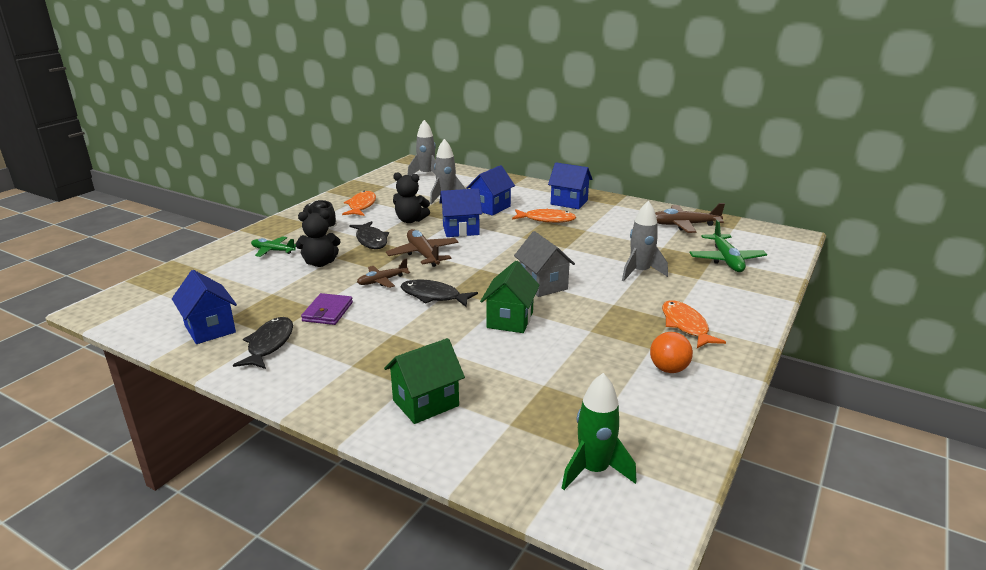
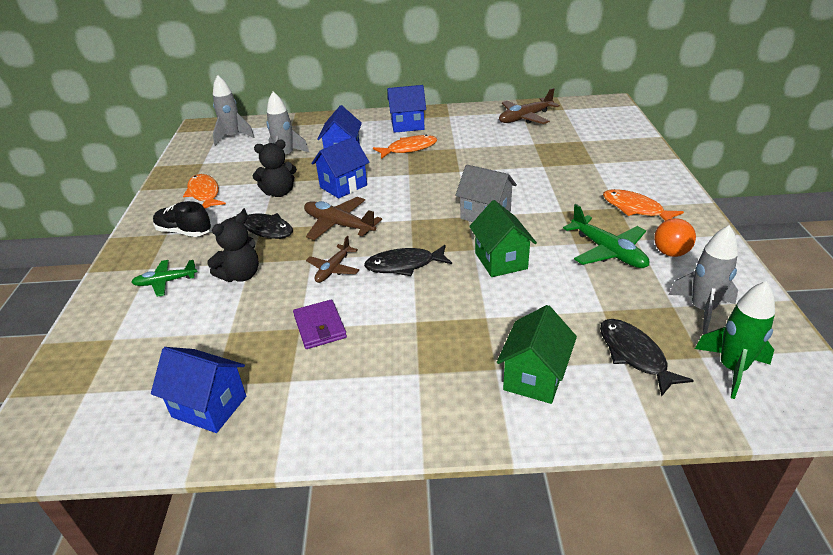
camera: 30 degrees left, 10 degrees up
(269, 344) = (303, 392): black fish -> black fish (634, 355)
(640, 272) = (546, 173): grey rocket -> grey rocket (702, 310)
(726, 260) = (593, 139): green plane -> green plane (608, 251)

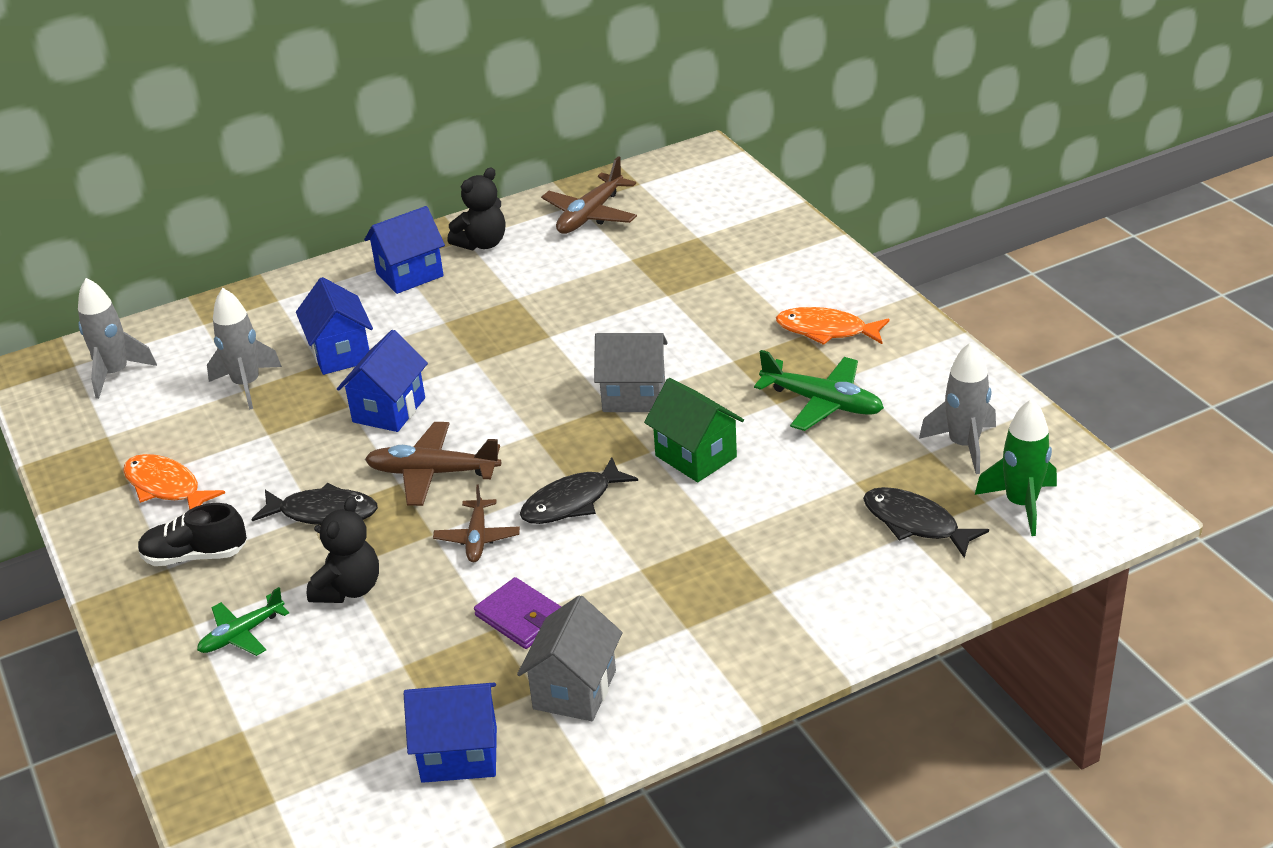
camera: 25 degrees left, 0 degrees up
(279, 192) = (293, 449): black teddy bear -> black teddy bear (482, 243)
(314, 390) = (574, 690): none -> grey house
(409, 149) = (444, 318): orange fish -> none
(534, 377) = (820, 586): green house -> none
(670, 253) = (897, 382): orange ball -> none

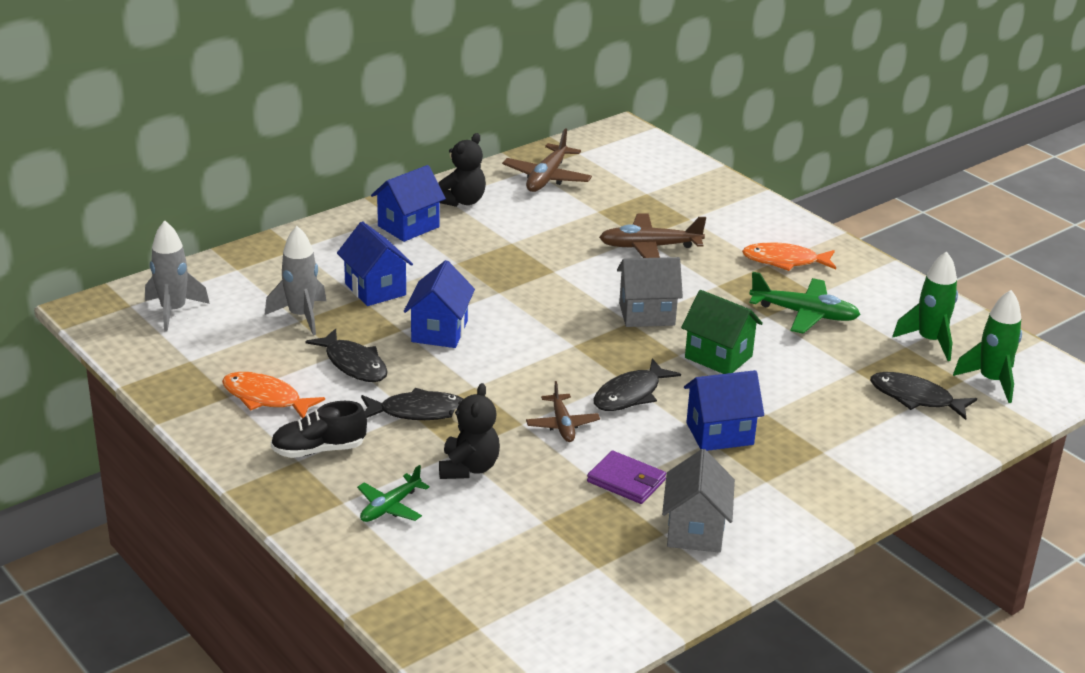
camera: 15 degrees left, 5 degrees down
(278, 448) = (353, 364): none -> black fish
(432, 473) = (500, 378): brown plane -> brown plane (649, 247)
(459, 754) = (621, 583): blue house -> blue house (719, 433)
(963, 445) = (929, 341): grey rocket -> green rocket

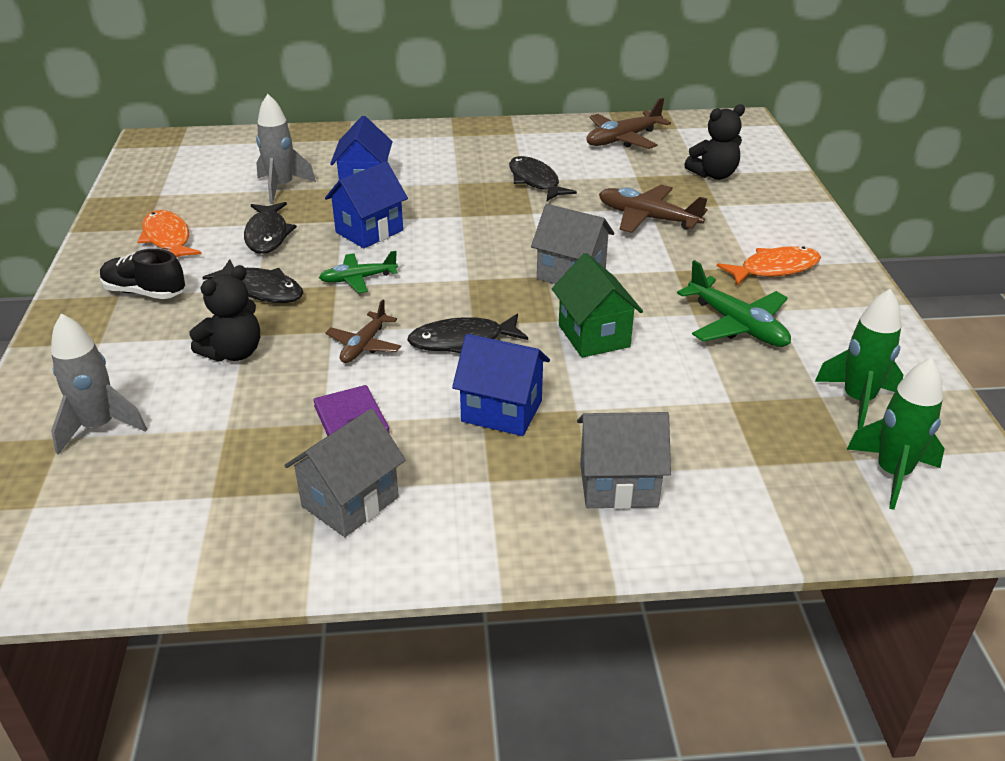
camera: 35 degrees right, 5 degrees up
(173, 311) = (200, 157): grey rocket -> grey rocket (99, 427)
(390, 507) = (126, 361): green plane -> green plane (358, 279)
(408, 226) = (456, 146): blue house -> none
(462, 201) = (525, 139): black teddy bear -> black teddy bear (714, 175)
(785, 261) = (774, 269): orange fish -> orange fish turned 120 degrees clockwise
(847, 451) = (618, 485): none -> grey house
(916, 398) = (770, 457): black fish -> black fish (535, 181)

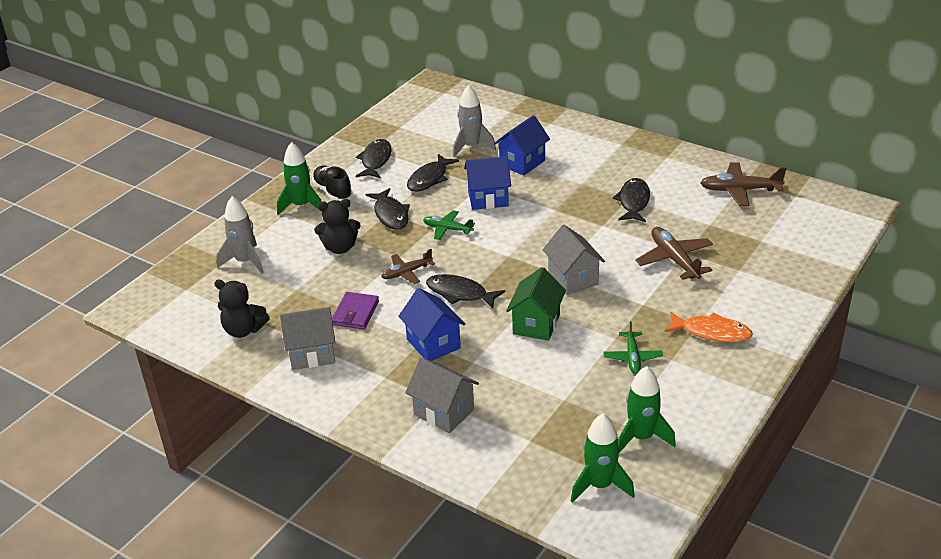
camera: 40 degrees right, 0 degrees up
(114, 324) = (301, 206): none -> green rocket
(168, 239) = (375, 160): orange fish -> black fish
(714, 175) = (769, 245): black teddy bear -> black teddy bear (243, 330)
(737, 325) = (632, 357): green plane -> green plane, size x0.64

